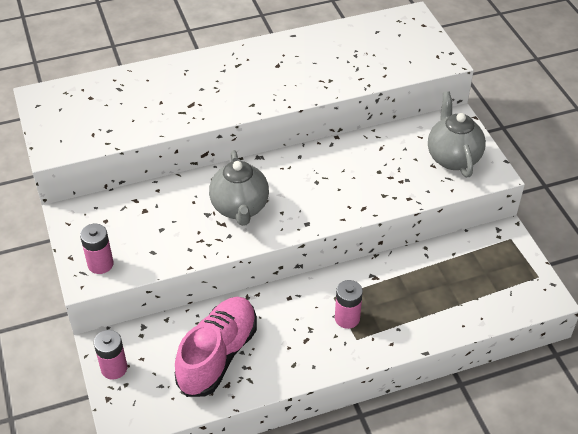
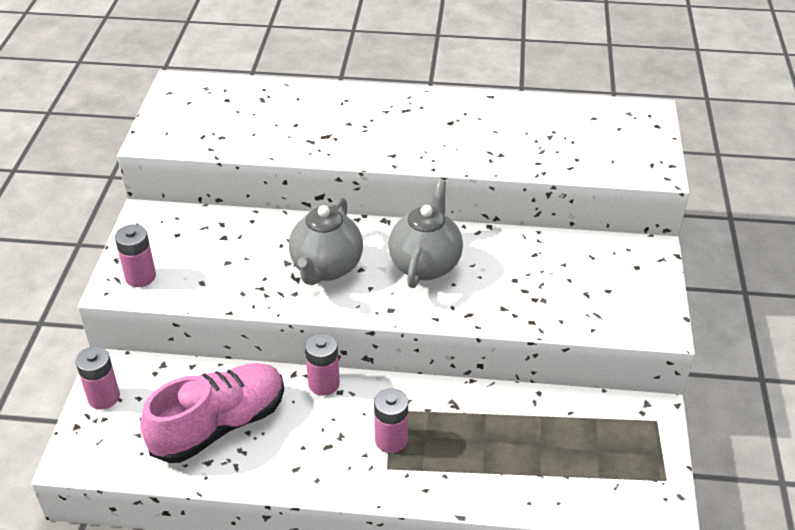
camera: 25 degrees right, 5 degrees down
(274, 296) = (324, 383): none -> pink battery
(453, 158) = (617, 293): grey teapot -> grey teapot (425, 264)

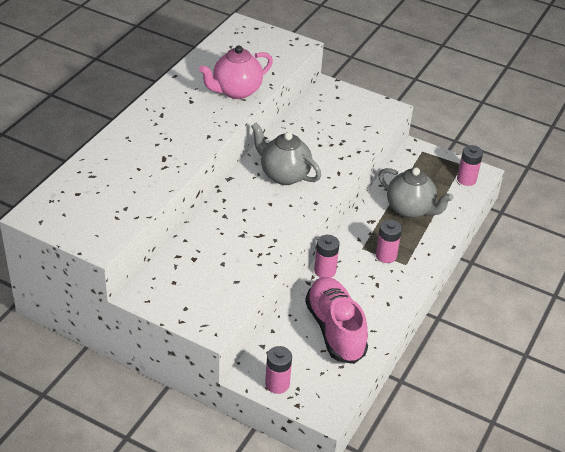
camera: 70 degrees left, 0 degrees up
(140, 277) = (210, 311): pink battery -> pink battery (466, 179)
(326, 268) = (259, 218): grey teapot -> grey teapot (410, 209)
(501, 149) = (236, 91): none -> pink teapot

